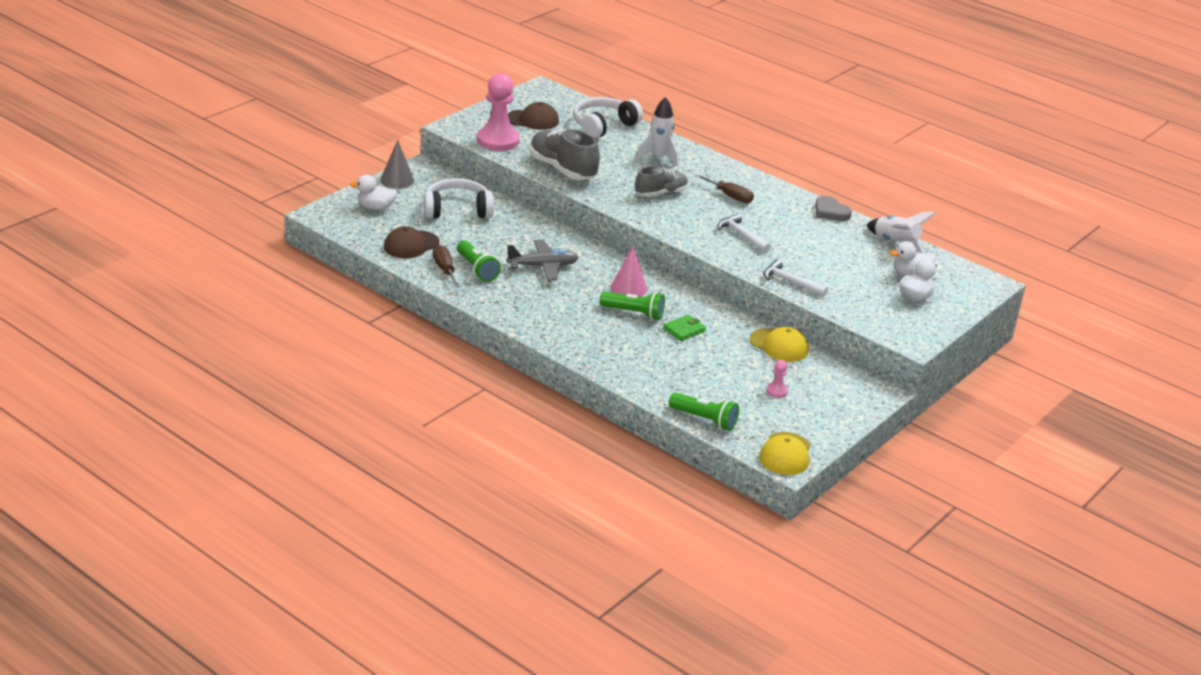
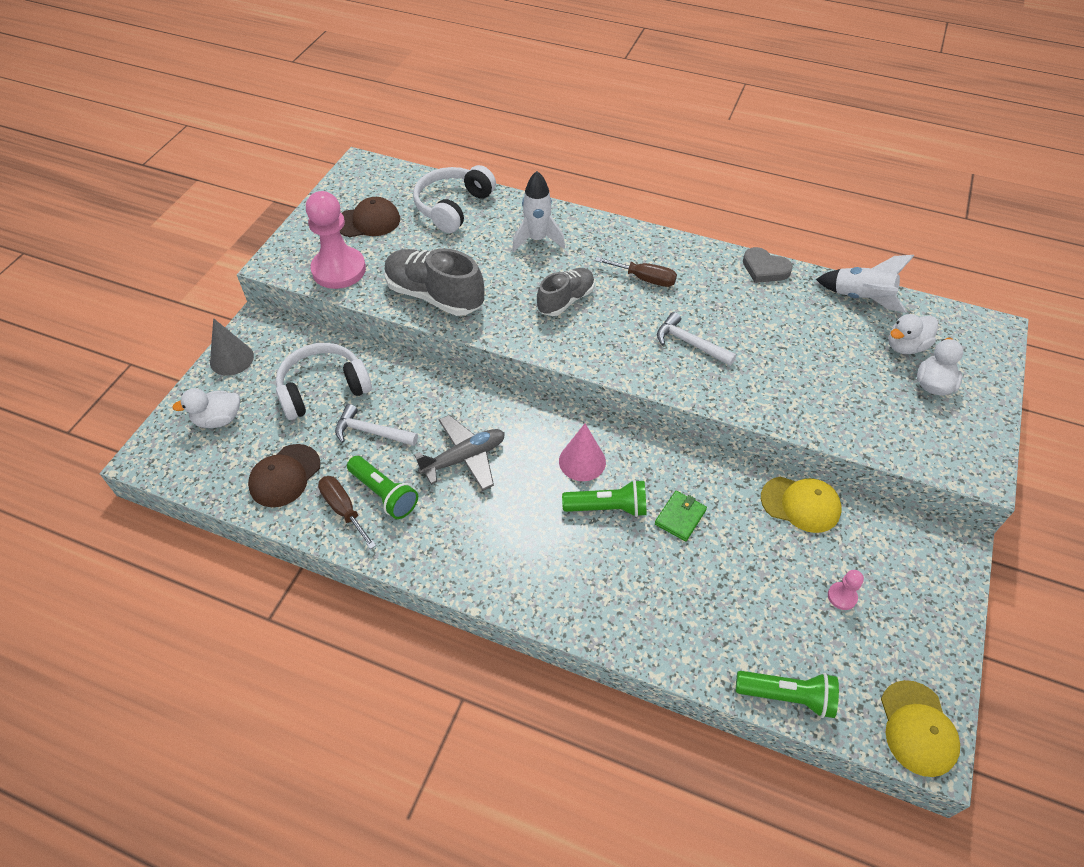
camera: 15 degrees left, 20 degrees up
(790, 282) = (785, 409): white hammer -> white hammer (371, 432)

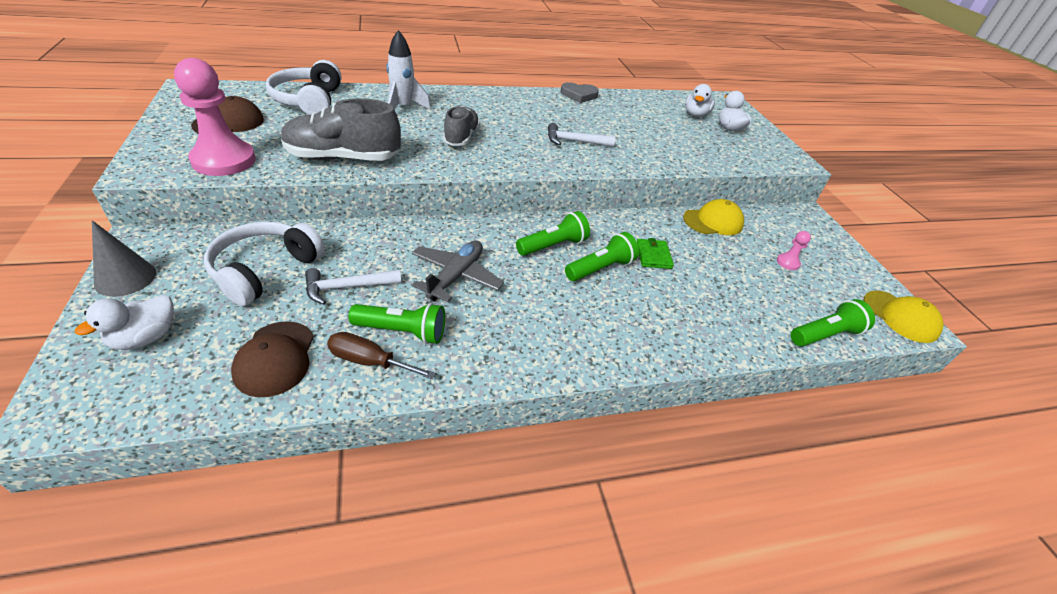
camera: 40 degrees left, 10 degrees down
(582, 461) = (553, 246): pink cone -> green flashlight
(644, 279) = (507, 114): brown screwdriver -> none
(861, 298) = (648, 98): white rocket -> none

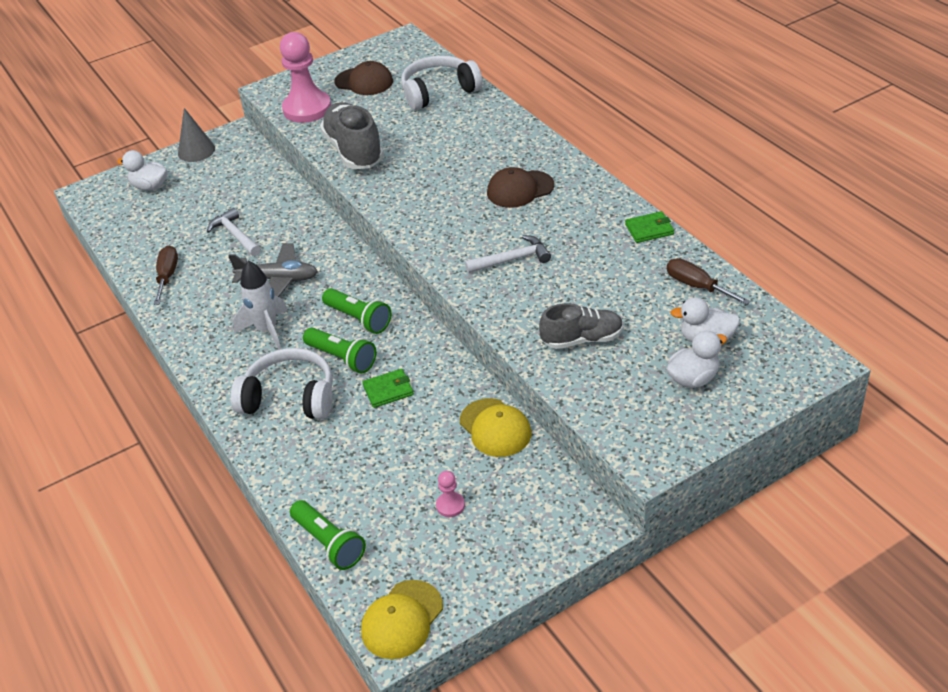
camera: 80 degrees right, 0 degrees up
(265, 270) = (233, 194): white headphones -> white headphones (290, 397)
(275, 358) = (154, 239): brown cap -> brown cap (520, 189)
(402, 331) = (202, 278): green flashlight -> none
(403, 108) = (477, 138): white rocket -> white rocket (267, 330)
(461, 137) = (449, 190): grey shoe -> grey shoe (582, 339)
(574, 141) = (512, 259): white hammer -> white hammer turned 90 degrees clockwise
(579, 95) = (649, 229): grey heart -> green wallet
(645, 102) = (697, 286): none -> brown screwdriver

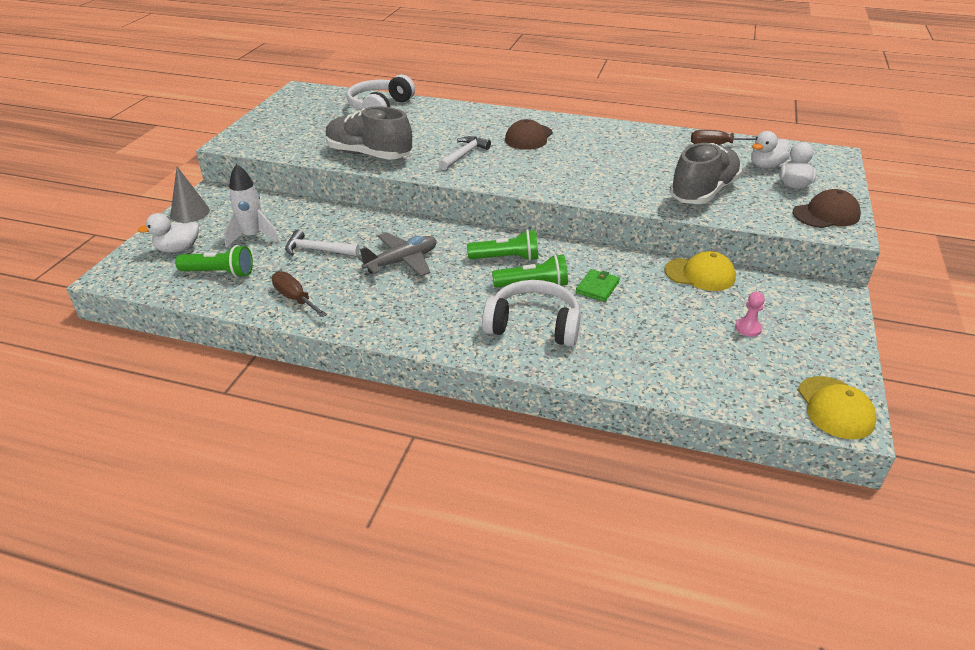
camera: 45 degrees left, 5 degrees down
(267, 330) = (445, 294): white rocket -> white rocket (253, 237)
(290, 397) = (533, 325): white headphones -> white headphones turned 45 degrees clockwise
(307, 109) = (285, 144): pink pawn -> none
(329, 543) = (714, 394): green flashlight -> green flashlight (219, 273)
(364, 82) = (309, 118): brown cap -> brown cap (826, 214)
(512, 259) = (588, 171): white hammer -> white hammer (464, 155)
(582, 339) = (703, 192): grey shoe -> grey shoe, size x1.56
(649, 229) = (642, 130): green wallet -> none

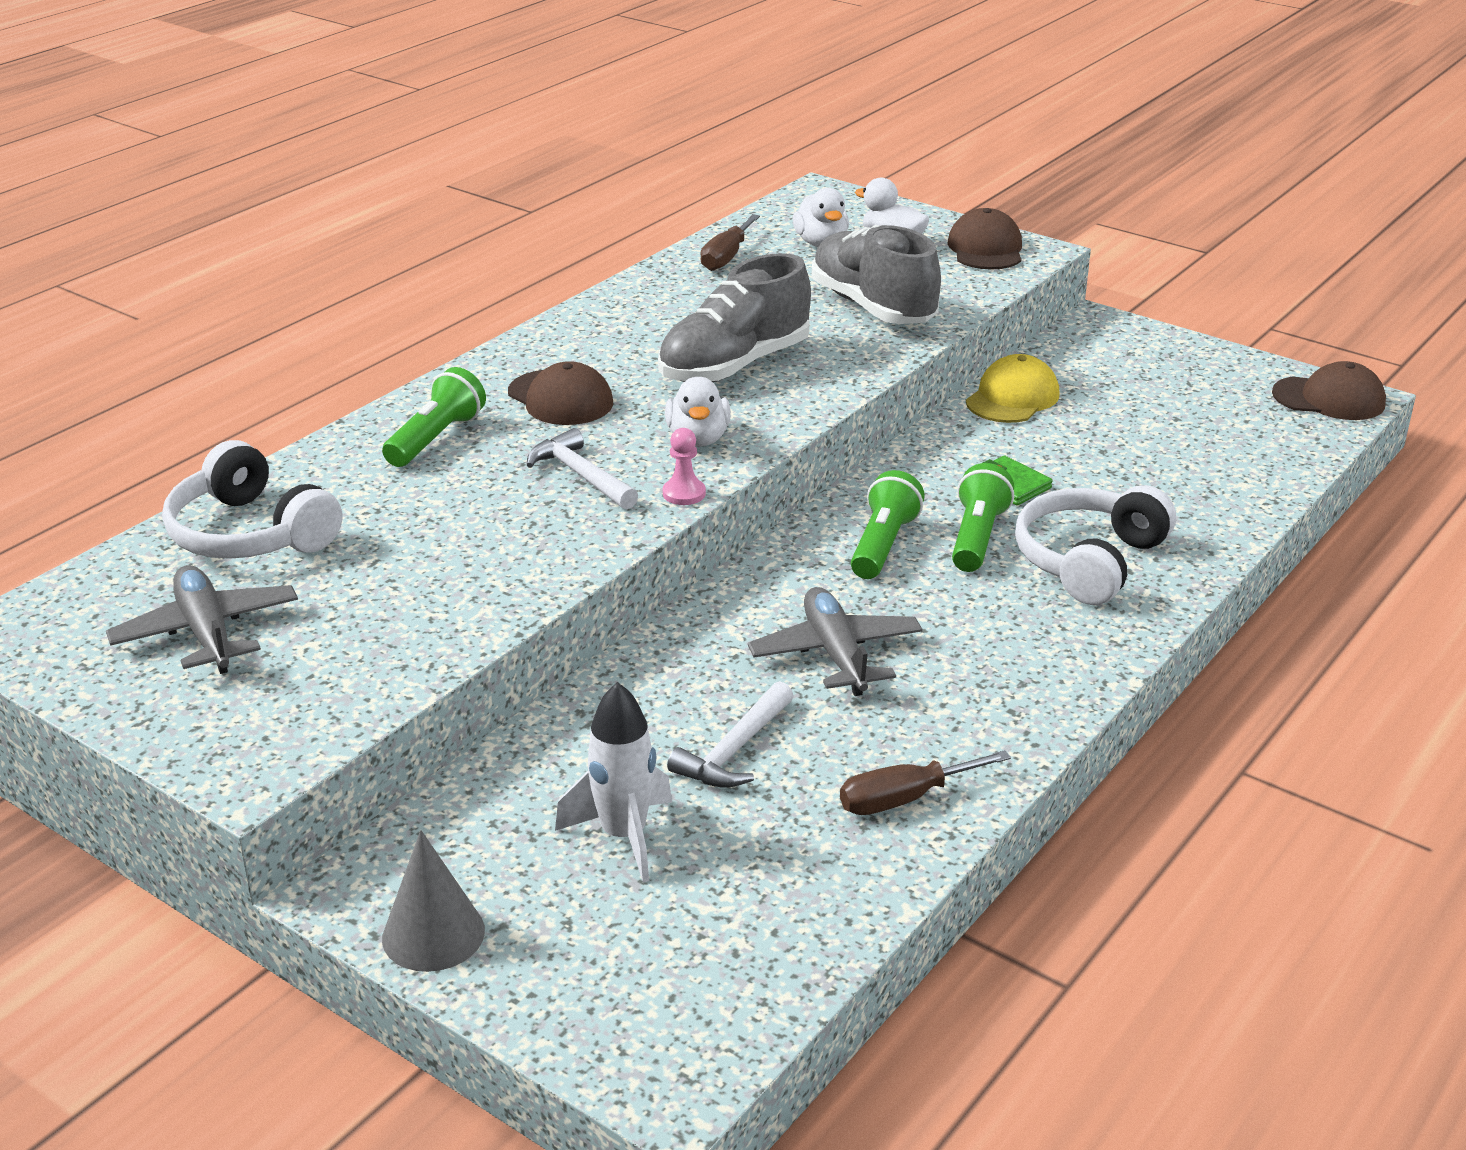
camera: 70 degrees left, 5 degrees down
(178, 249) = (609, 961): white duck -> white duck (698, 439)
(219, 273) = (755, 898): green flashlight -> green flashlight (436, 438)
(311, 117) = (207, 633): none -> grey plane
(368, 155) = (491, 582): grey shoe -> grey shoe (734, 366)
(748, 328) = (1155, 402): pink pawn -> pink pawn (684, 493)
(835, 408) = (1329, 399): yellow cap -> brown cap

